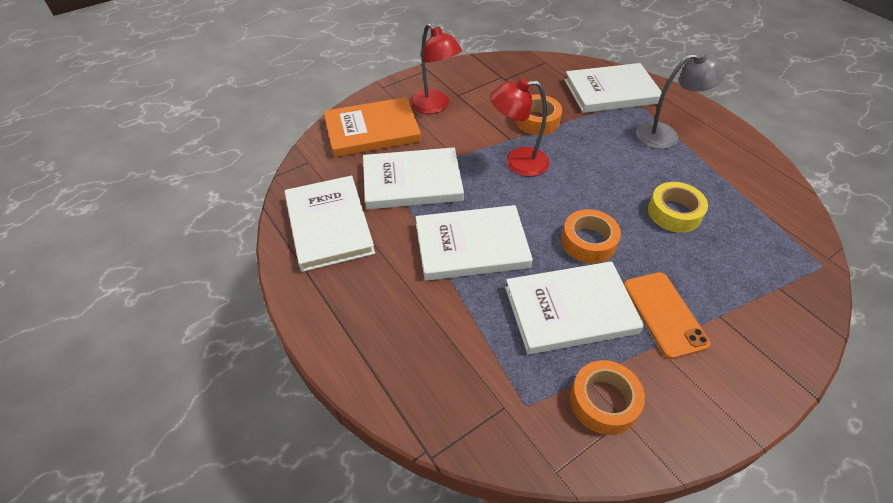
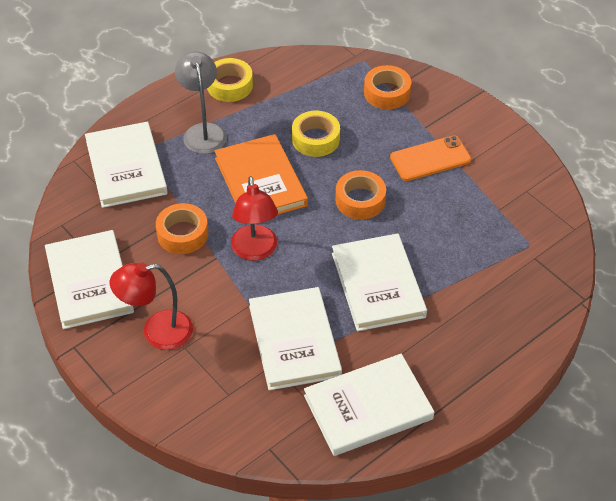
camera: 95 degrees left, 0 degrees up
(372, 130) = (207, 391): orange book -> orange book (260, 182)
(435, 106) = (157, 332): red lamp -> red lamp turned 150 degrees counterclockwise
(570, 310) = (438, 216): white book -> white book (89, 282)
(603, 401) = (516, 200): orange tape -> orange tape (387, 93)
(736, 154) = (229, 85): none -> yellow tape

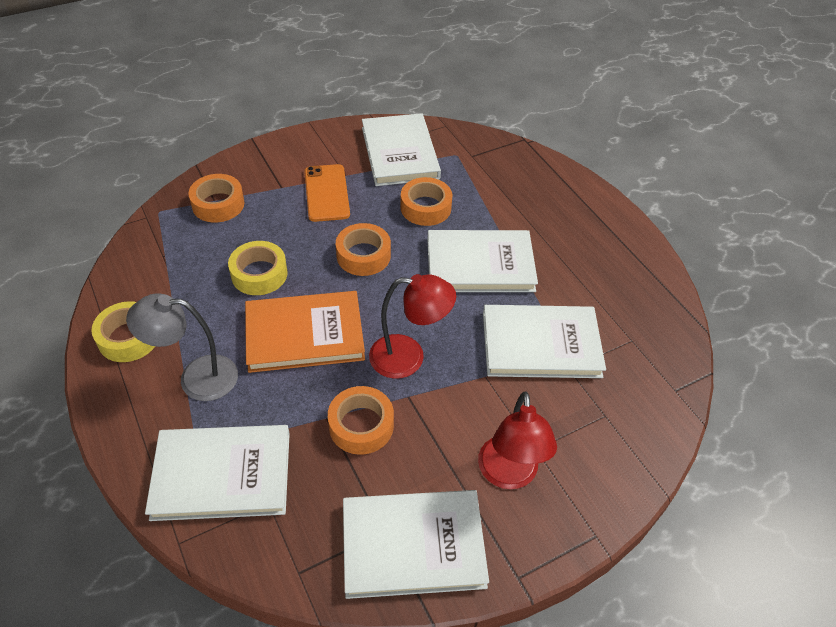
camera: 80 degrees left, 0 degrees up
(368, 407) = (628, 302): white book -> white book (400, 153)
(440, 233) = (425, 207): none -> orange tape

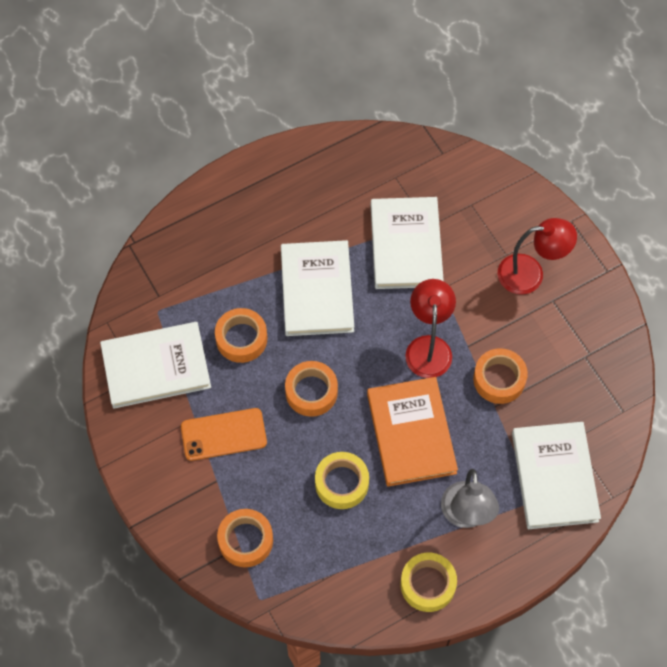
camera: 90 degrees left, 15 degrees up
(413, 545) = (593, 337): white book -> none

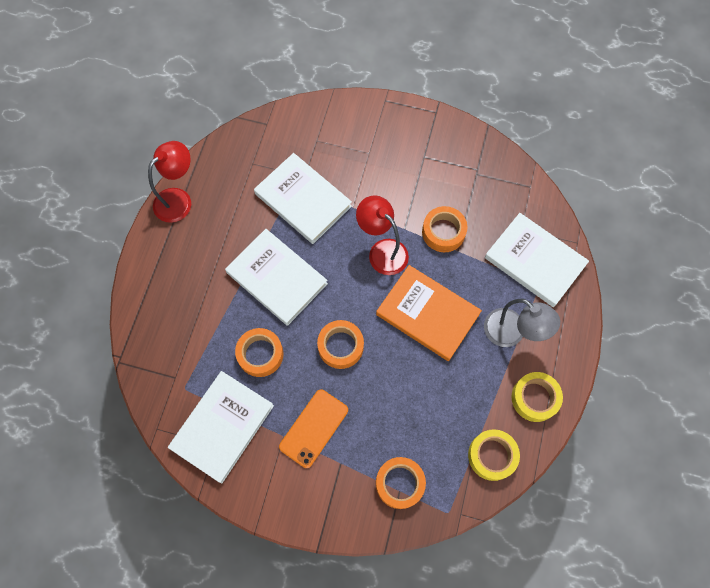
camera: 45 degrees left, 5 degrees up
(341, 483) = (419, 386): yellow tape -> yellow tape (492, 456)
(530, 274) = (395, 152): red lamp -> red lamp (179, 199)

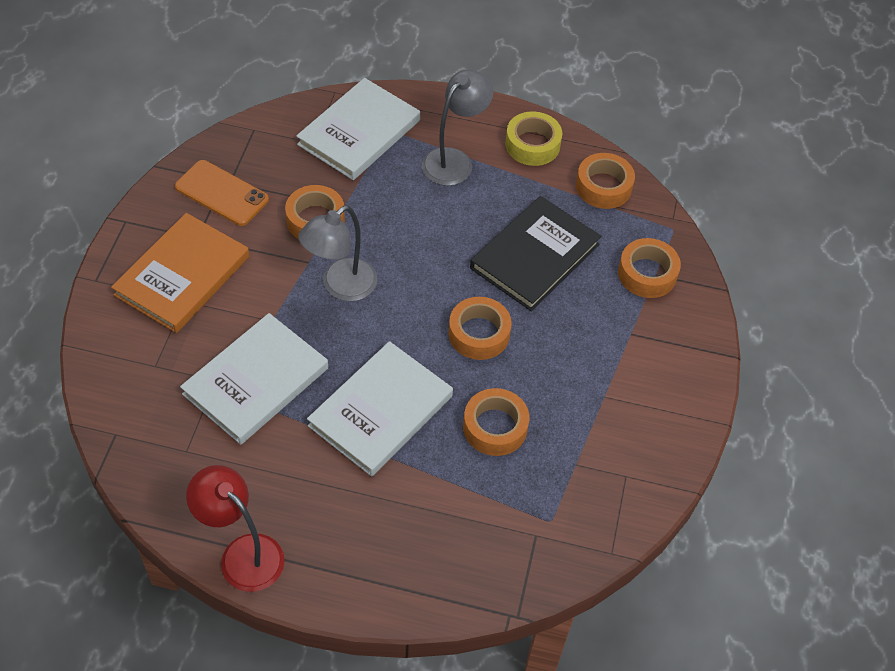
camera: 95 degrees left, 15 degrees down
(222, 427) = (600, 469): white book -> none
(314, 428) = (590, 362): orange phone -> orange phone (222, 193)
(382, 251) = (341, 287): red lamp -> grey lamp
(415, 392) = (535, 256): none -> black book
(427, 314) = (431, 240): orange book -> orange book (182, 276)
(492, 456) = (603, 187): yellow tape -> orange tape

